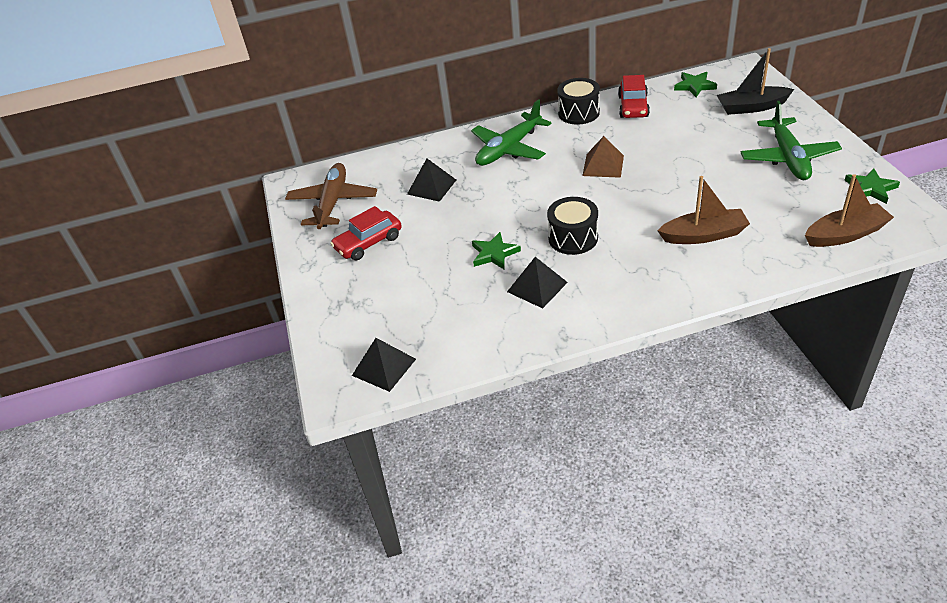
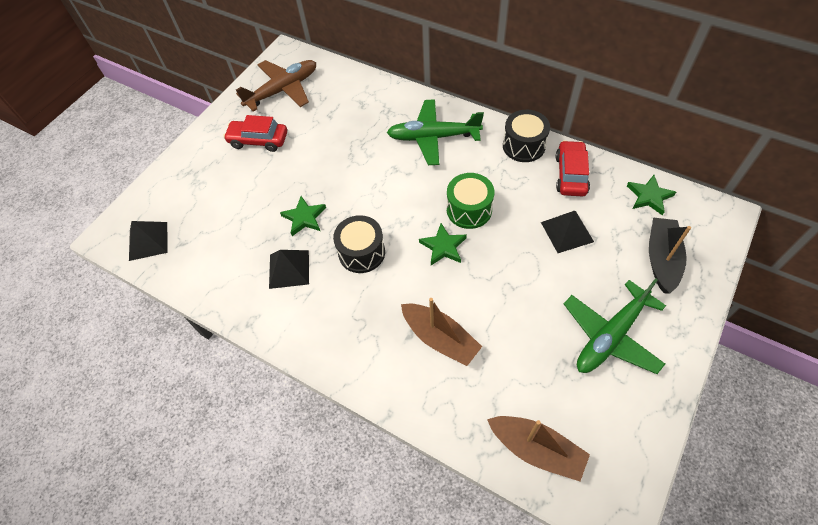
camera: 45 degrees right, 15 degrees up
(431, 187) = (347, 127): black pyramid -> black pyramid (567, 232)
(603, 165) = (469, 210): brown pyramid -> green drum
(633, 106) = (571, 174): red car -> red car turned 135 degrees clockwise
(751, 107) = (661, 259): black boat -> black boat turned 60 degrees clockwise
(870, 188) = (627, 432): green star -> green star (443, 246)

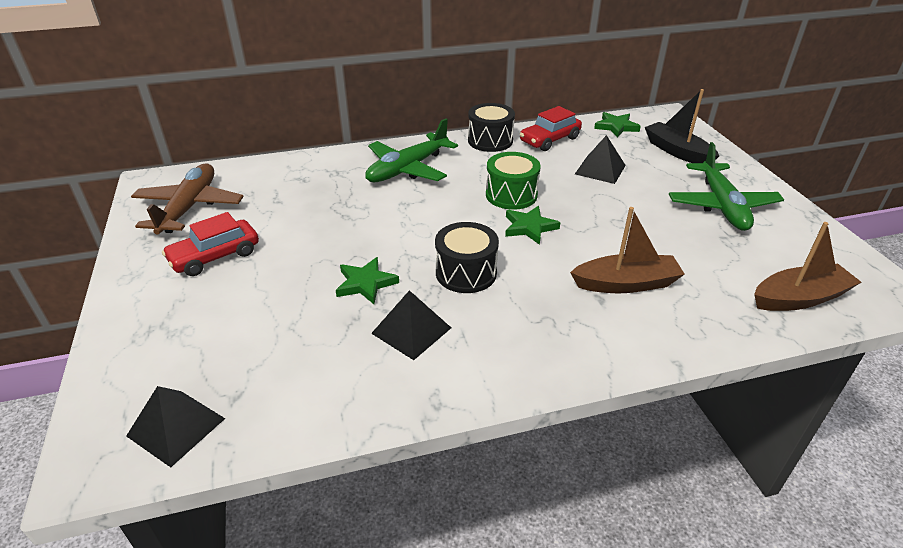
camera: 50 degrees left, 20 degrees down
(571, 174) = (549, 140): red car -> red car turned 90 degrees counterclockwise

